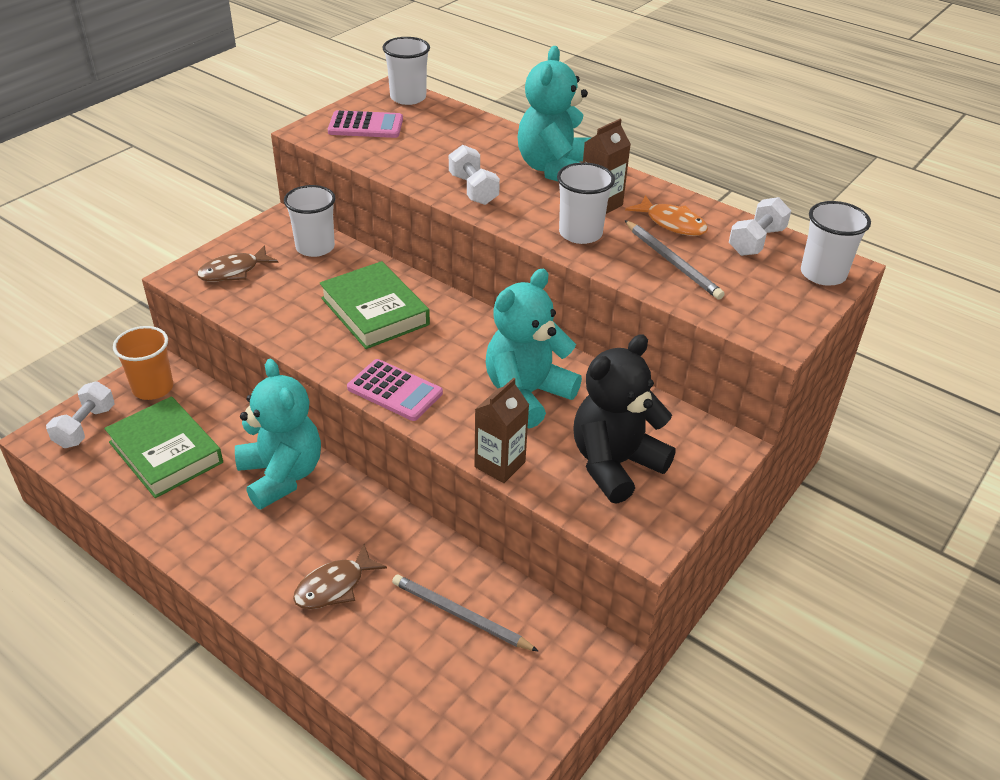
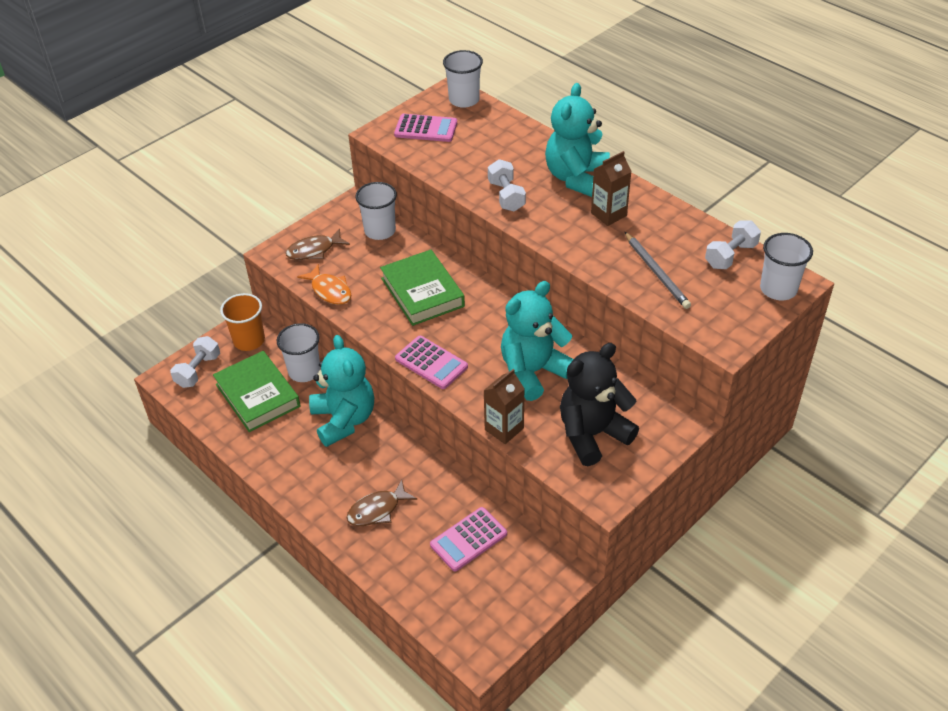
camera: 10 degrees right, 5 degrees up
(461, 615) = (468, 539): grey pencil -> pink calculator
(580, 233) = (587, 242): white cup -> white cup (304, 371)
(672, 223) = (664, 235): orange fish -> orange fish (330, 290)

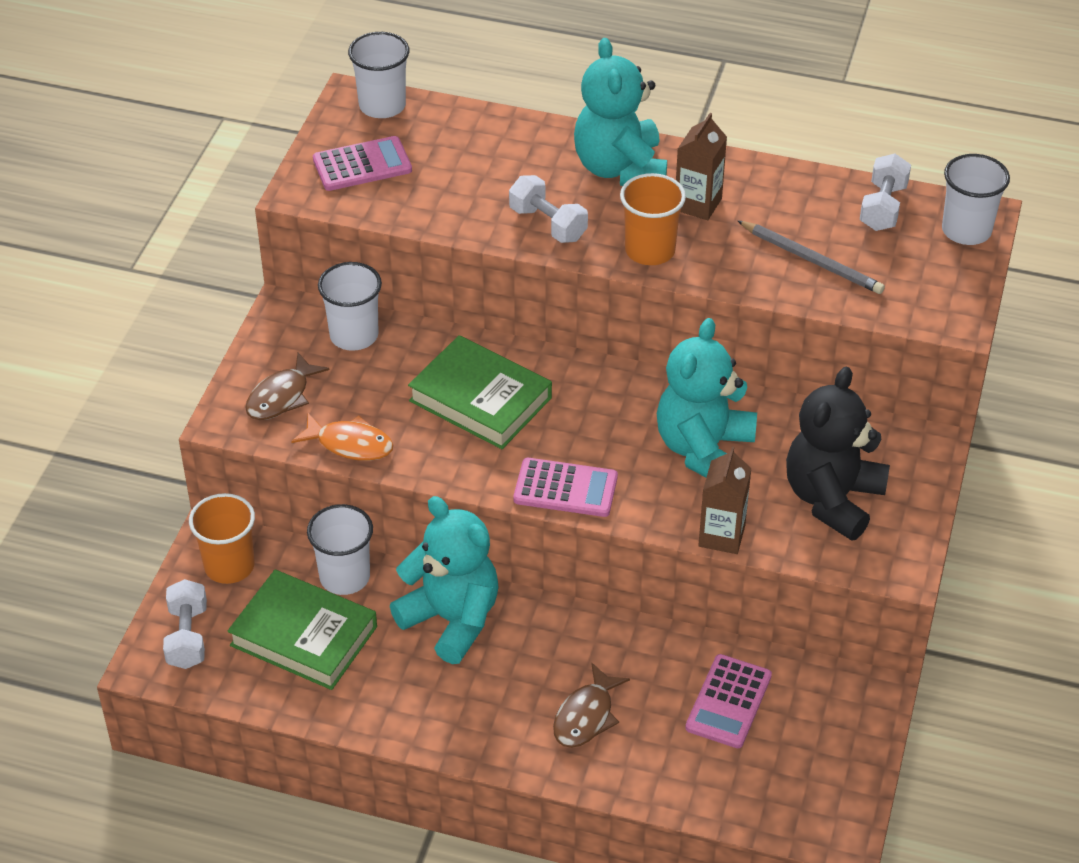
camera: 30 degrees left, 0 degrees up
(556, 232) = (650, 250): none -> orange cup

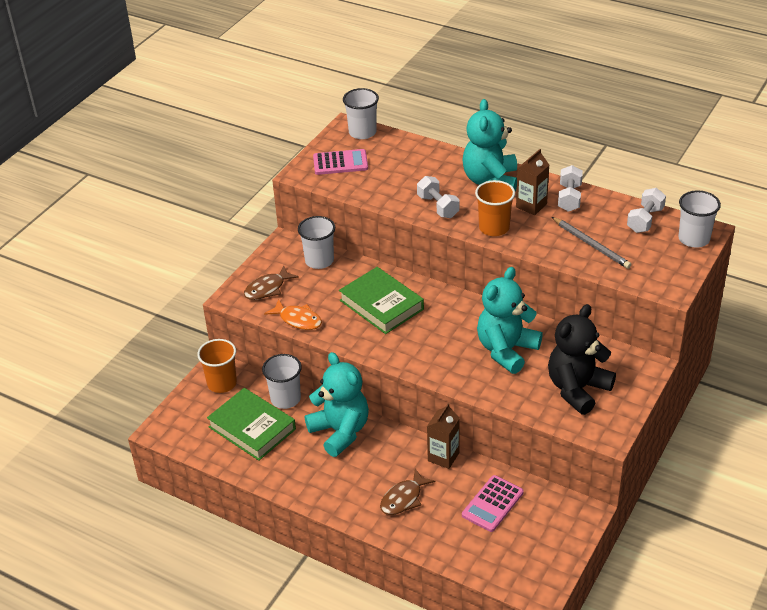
camera: 15 degrees right, 5 degrees down
(187, 637) = (186, 419): white dumbbell -> white dumbbell (569, 198)
(565, 488) = (416, 361): pink calculator -> none
(721, 536) = (502, 401): brown carton -> brown carton (443, 457)

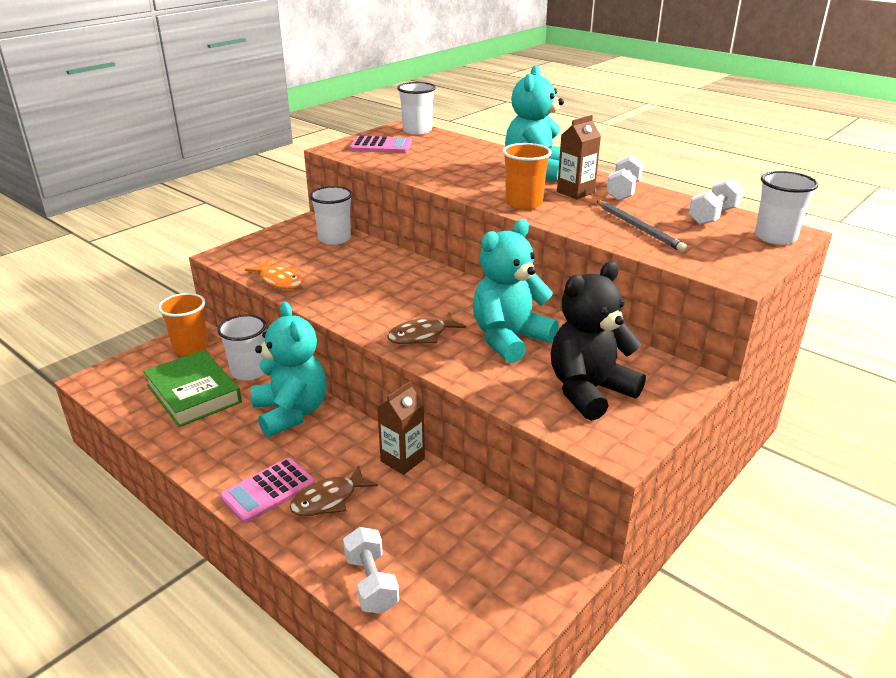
camera: 10 degrees right, 10 degrees down
(267, 289) = (265, 253): brown fish -> brown fish (421, 336)
(381, 305) = (380, 280): green book -> none
(438, 206) = (467, 183): white dumbbell -> white dumbbell (371, 583)
(492, 504) = (444, 528): pink calculator -> pink calculator (268, 491)

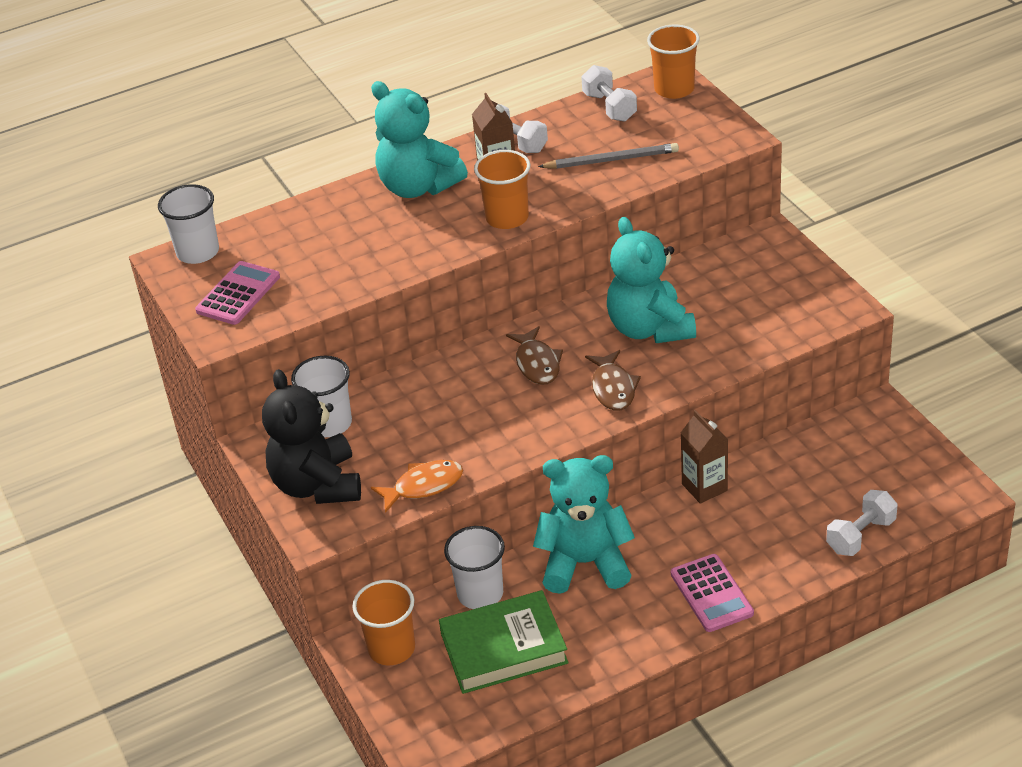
camera: 65 degrees left, 10 degrees up
(329, 500) = (743, 549): brown fish -> brown fish (537, 363)
(371, 583) = (861, 535): white dumbbell -> white dumbbell turned 45 degrees counterclockwise
(589, 391) = (760, 301): black teddy bear -> black teddy bear (317, 485)
(775, 237) = (674, 89): white cup -> orange cup

